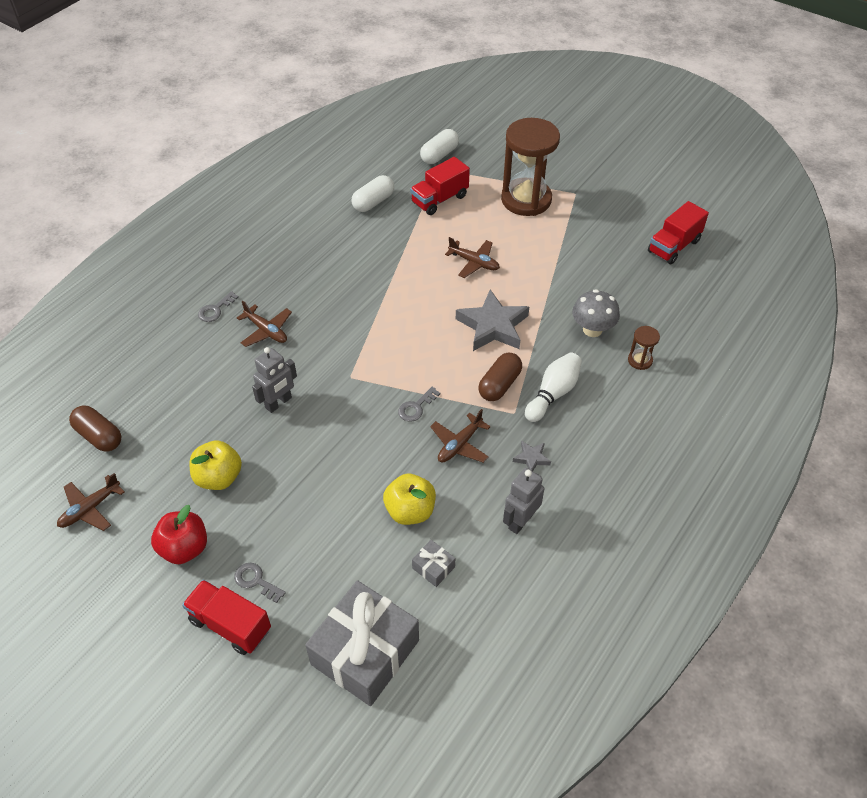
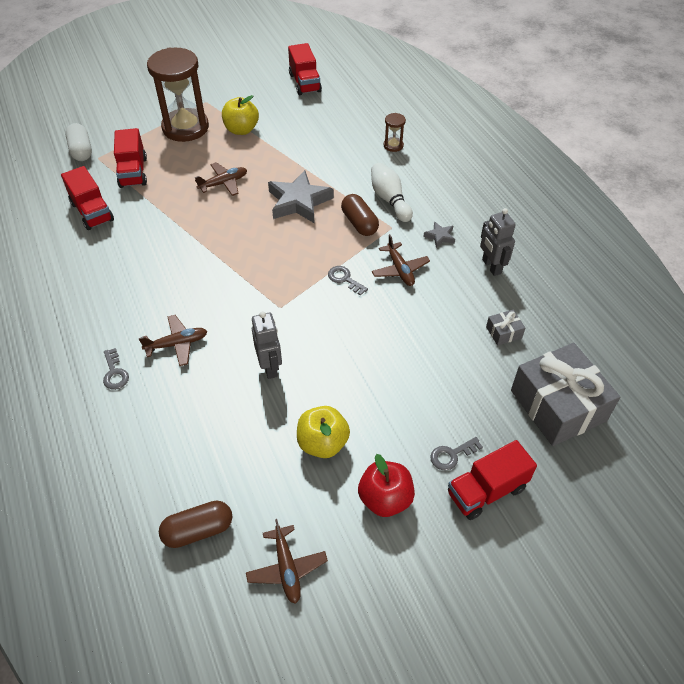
camera: 60 degrees left, 0 degrees up
(373, 202) = (92, 212): white capsule -> red truck
(410, 511) = (443, 325): yellow apple -> yellow apple (241, 130)
(416, 407) = (344, 279): grey key -> grey key turned 150 degrees clockwise
(592, 329) = (346, 154): grey mushroom -> none

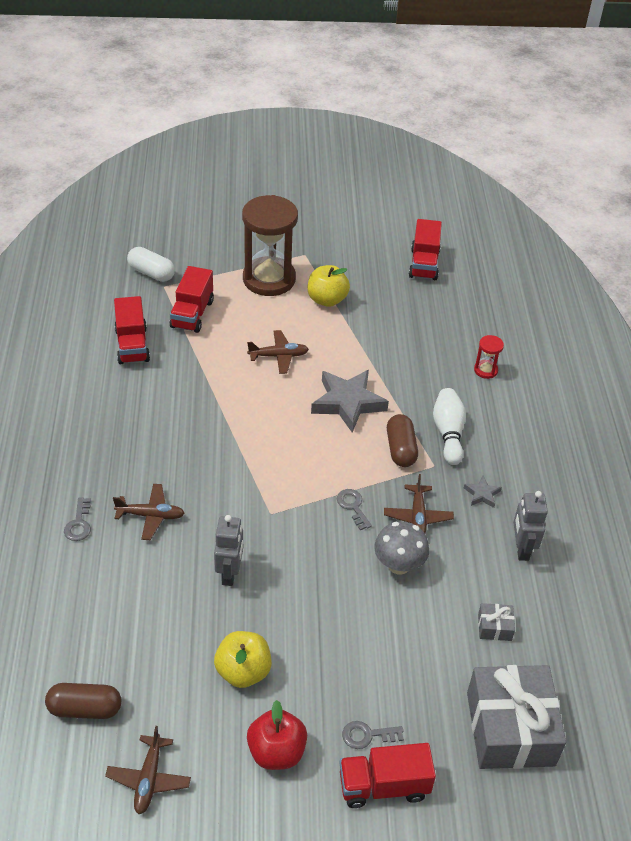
camera: 20 degrees right, 5 degrees down
(81, 150) = (151, 273): white capsule -> white capsule turned 60 degrees counterclockwise
(393, 145) = (485, 370): brown hourglass -> red hourglass
(405, 311) = (399, 565): none -> grey mushroom

